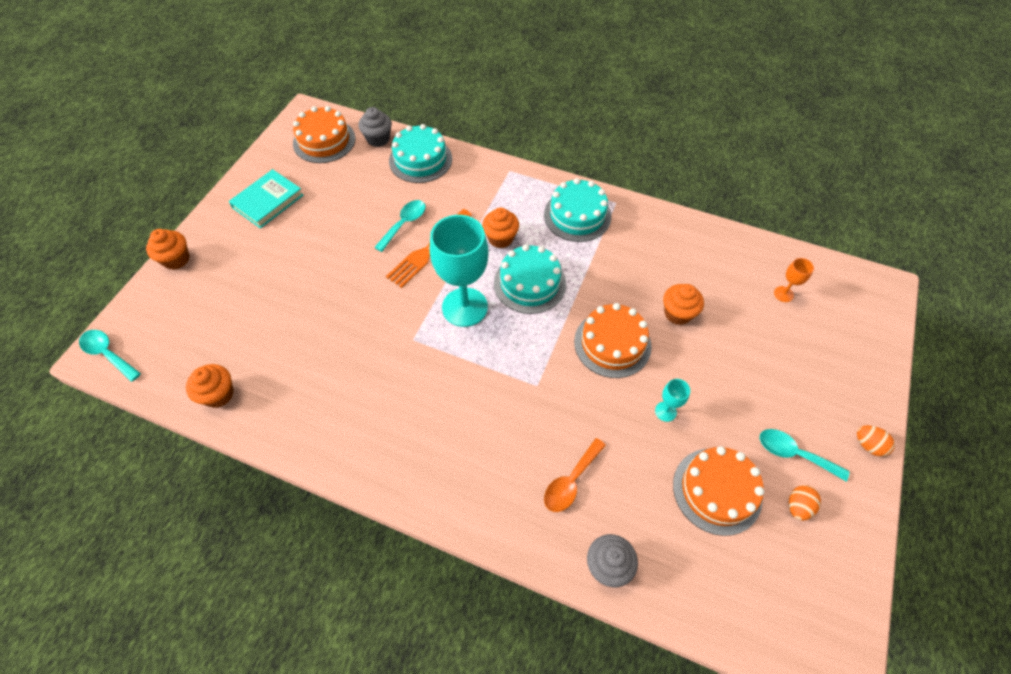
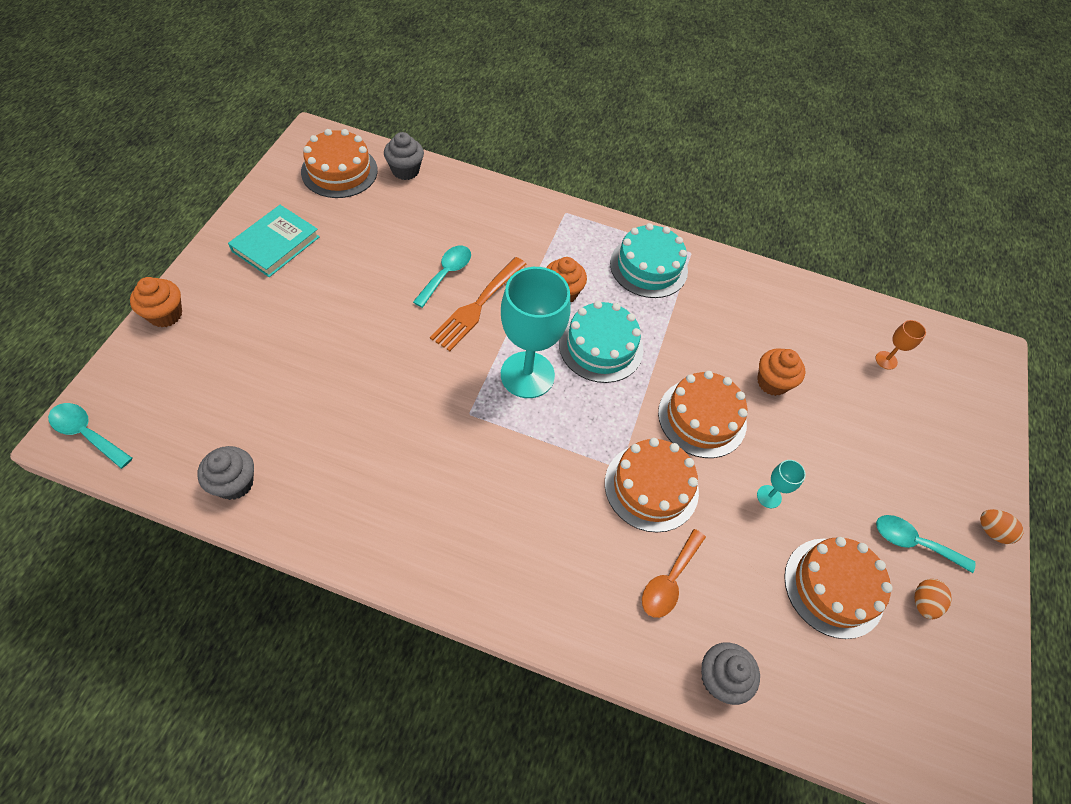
camera: 10 degrees left, 0 degrees up
(218, 394) = (235, 483): orange cupcake -> grey cupcake
(420, 160) = (459, 197): turquoise cake -> none
(562, 402) = (651, 487): none -> orange cake

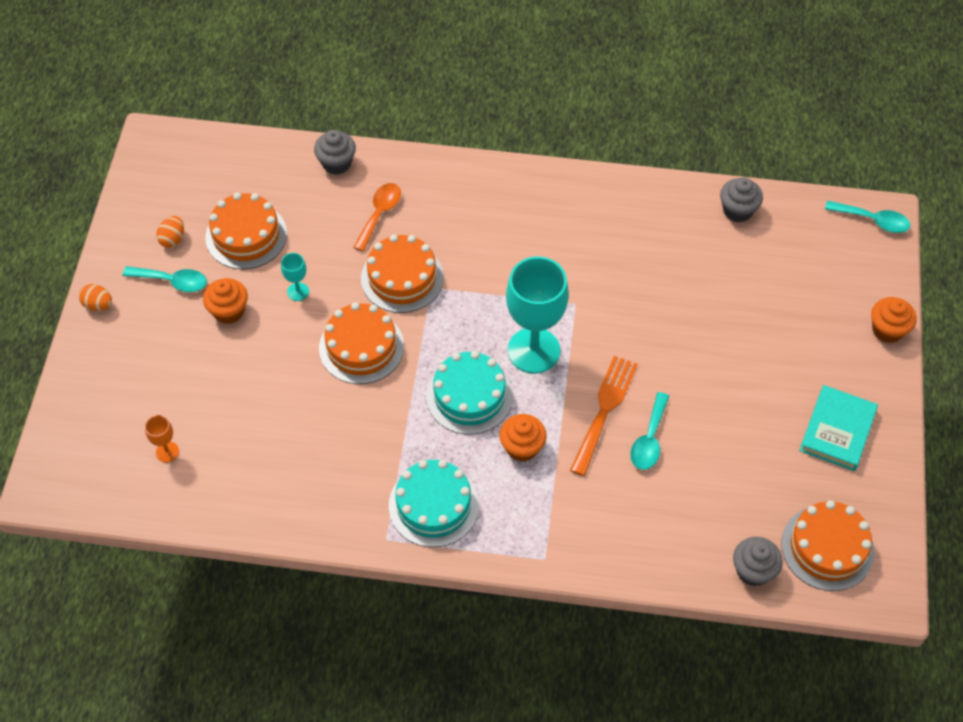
camera: 175 degrees right, 0 degrees up
(772, 382) = (292, 398): orange cupcake -> orange cupcake (229, 311)

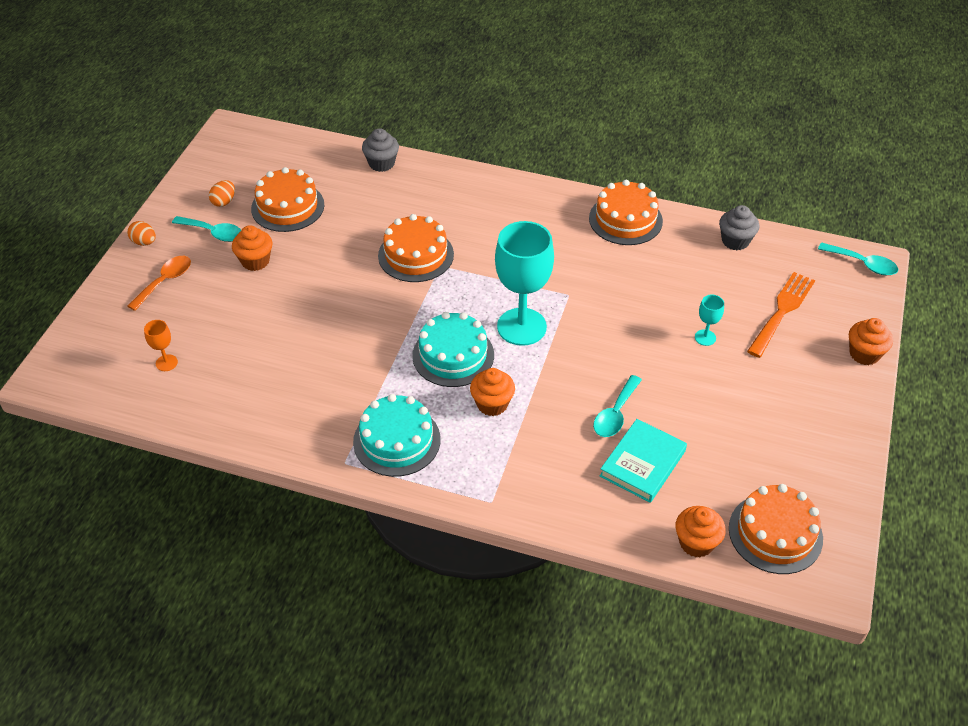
camera: 10 degrees right, 10 degrees down
(298, 291) = (320, 254): turquoise goblet -> turquoise goblet (705, 337)
(361, 347) = (364, 303): orange cake -> orange cake (625, 219)
(380, 214) = (409, 205): orange spoon -> orange spoon (165, 281)
(604, 410) = (577, 384): orange fork -> orange fork (782, 311)
(753, 570) = (696, 543): grey cupcake -> orange cupcake
(837, 430) = (801, 432): turquoise book -> turquoise book (642, 463)

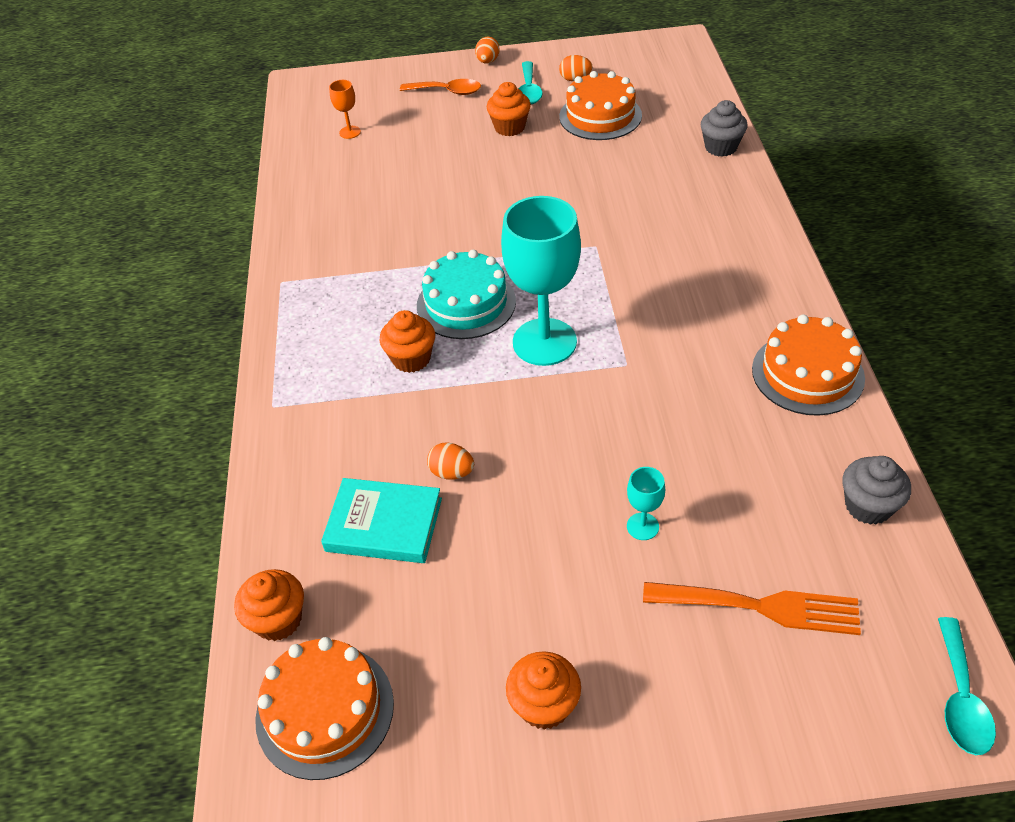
camera: 70 degrees right, 0 degrees up
(397, 440) = (325, 306): turquoise cake -> none
(416, 255) = (598, 222): orange cake -> none
(615, 414) = (452, 472): turquoise spoon -> orange egg
(864, 354) = (743, 750): orange cupcake -> orange cupcake (544, 705)

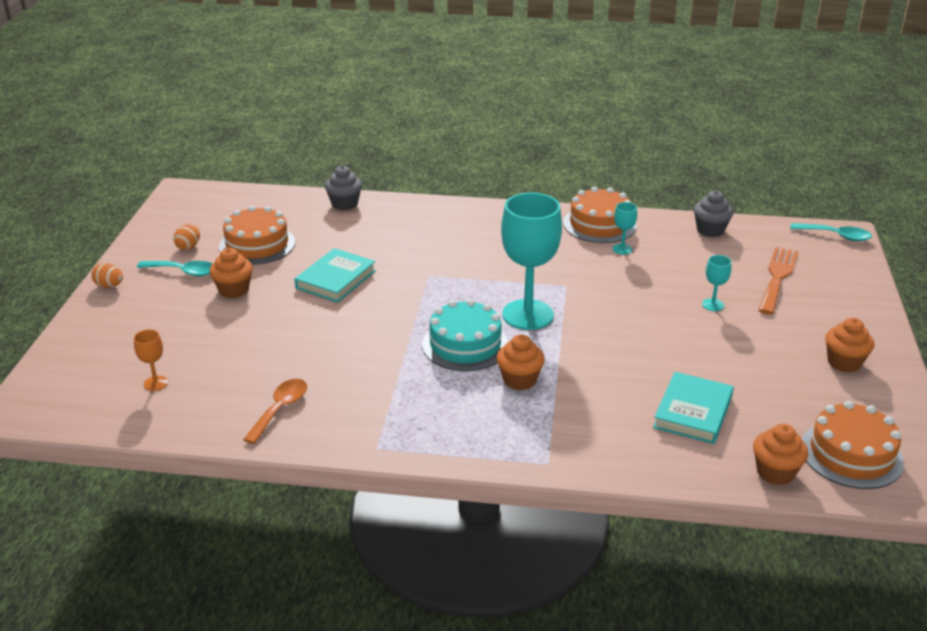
camera: 80 degrees left, 15 degrees down
(447, 91) = (139, 315): orange spoon -> orange spoon (280, 409)
(452, 472) = (649, 374): orange egg -> none
(557, 183) = (336, 279): none -> turquoise book
(749, 407) = (622, 249): none -> turquoise goblet

